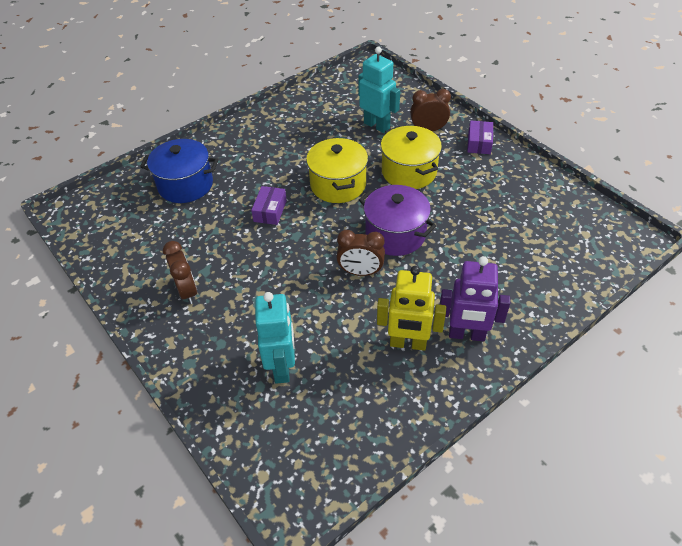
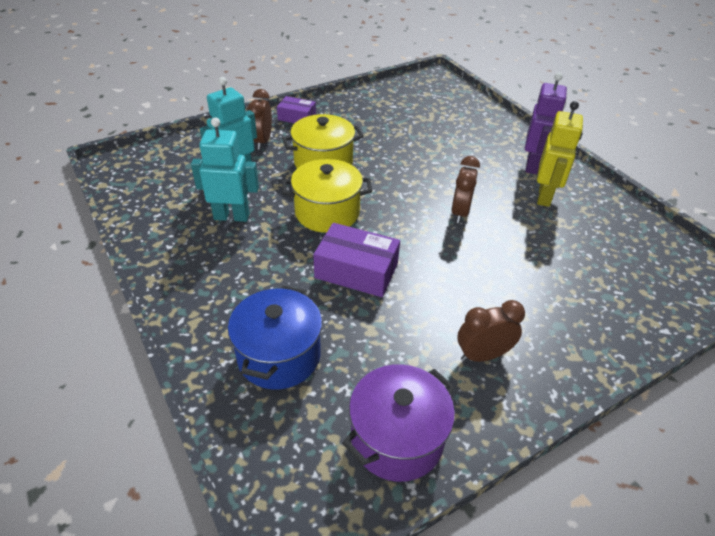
camera: 85 degrees left, 5 degrees down
(270, 211) = (356, 271): purple box -> purple box, size x1.63
(282, 367) = (582, 278): turquoise robot -> turquoise robot (232, 216)
(395, 234) = (412, 184): purple pot -> purple pot (397, 438)

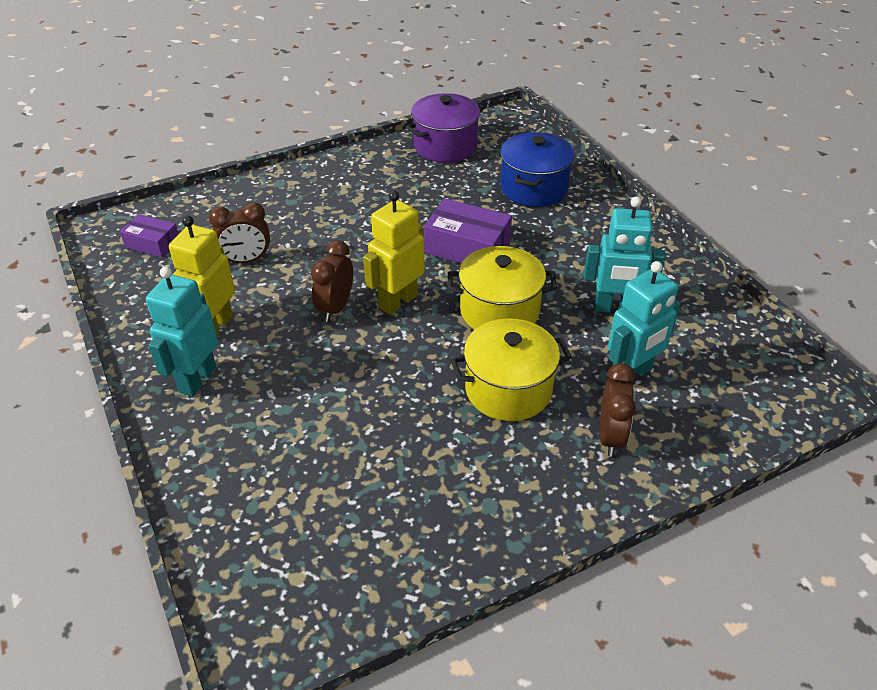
camera: 175 degrees left, 0 degrees up
(297, 117) = (563, 499): purple box -> purple box (152, 243)
(411, 218) = (398, 301): none -> yellow robot
(483, 355) = (367, 184): brown clock -> brown clock (246, 260)
(532, 165) = (197, 379): purple robot -> turquoise robot

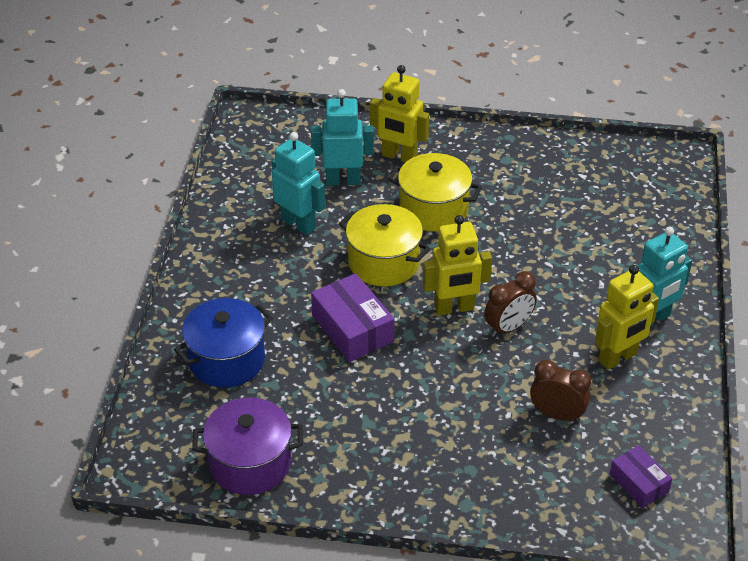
camera: 145 degrees left, 0 degrees up
(610, 437) = (399, 157): brown clock -> yellow robot

